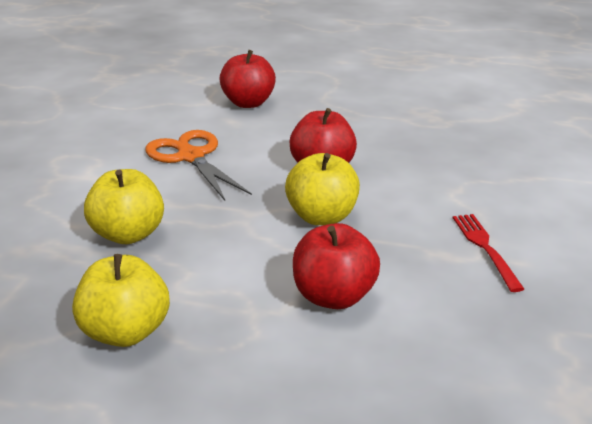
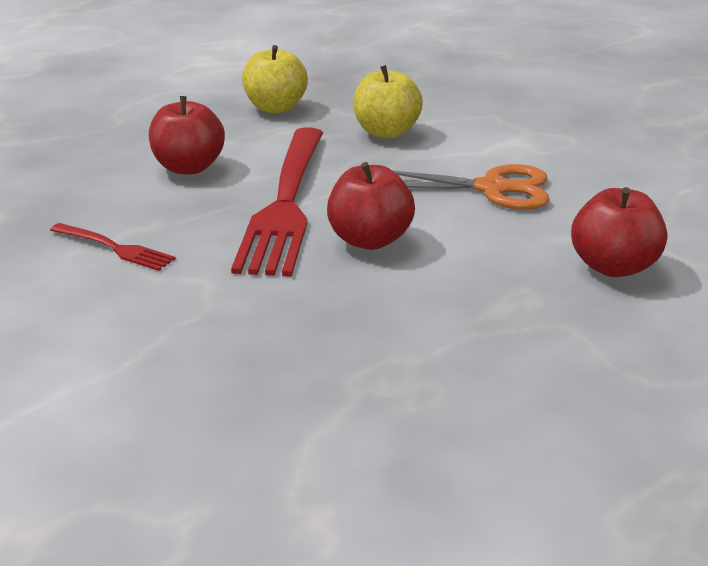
camera: 130 degrees right, 0 degrees up
(322, 217) = (286, 203): yellow apple -> red fork

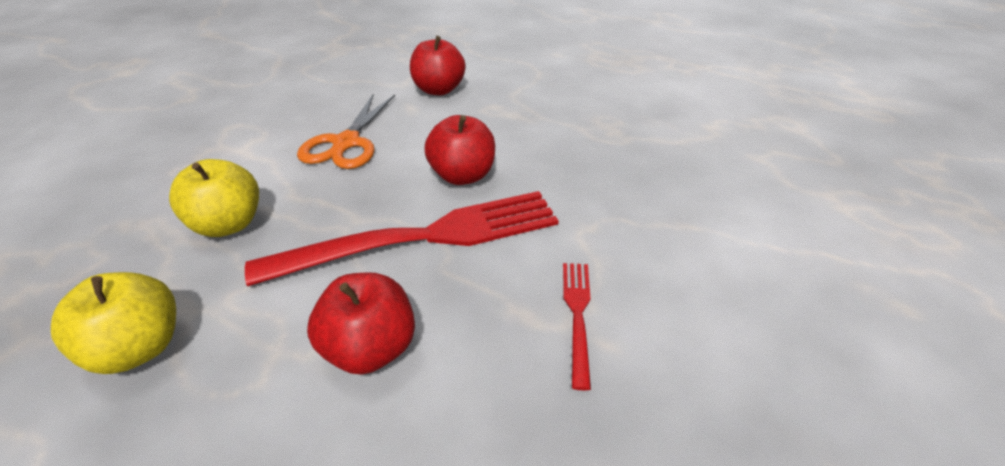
camera: 115 degrees left, 10 degrees up
(492, 188) = (346, 143): orange scissors -> orange scissors turned 150 degrees counterclockwise

